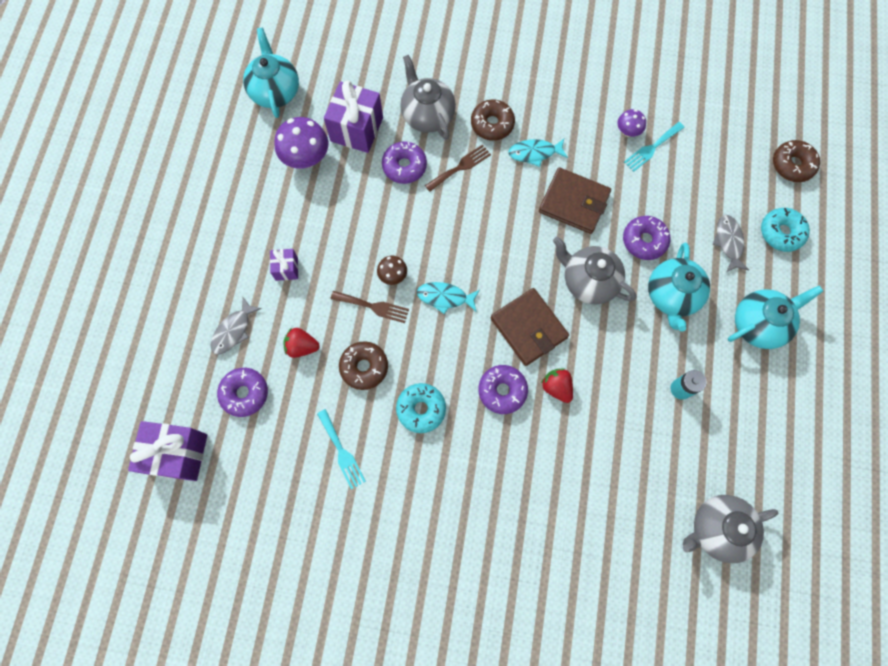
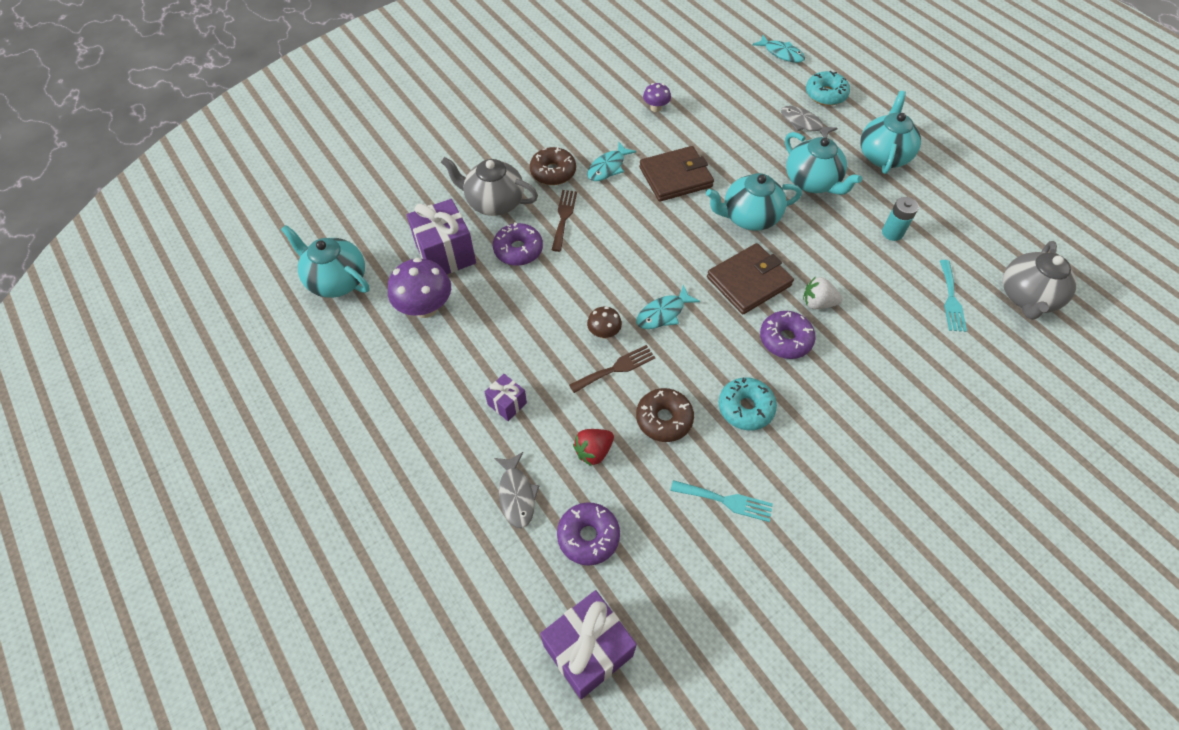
camera: 45 degrees left, 15 degrees down
(528, 328) = (749, 281): brown wallet -> brown wallet turned 45 degrees counterclockwise
(556, 387) = (817, 303): red strawberry -> white strawberry
(588, 281) = (749, 217): grey teapot -> turquoise teapot
(644, 241) = (752, 163): purple donut -> none
(652, 148) = (684, 106): turquoise fork -> turquoise fork (951, 299)
(792, 165) = (781, 53): brown donut -> turquoise fish

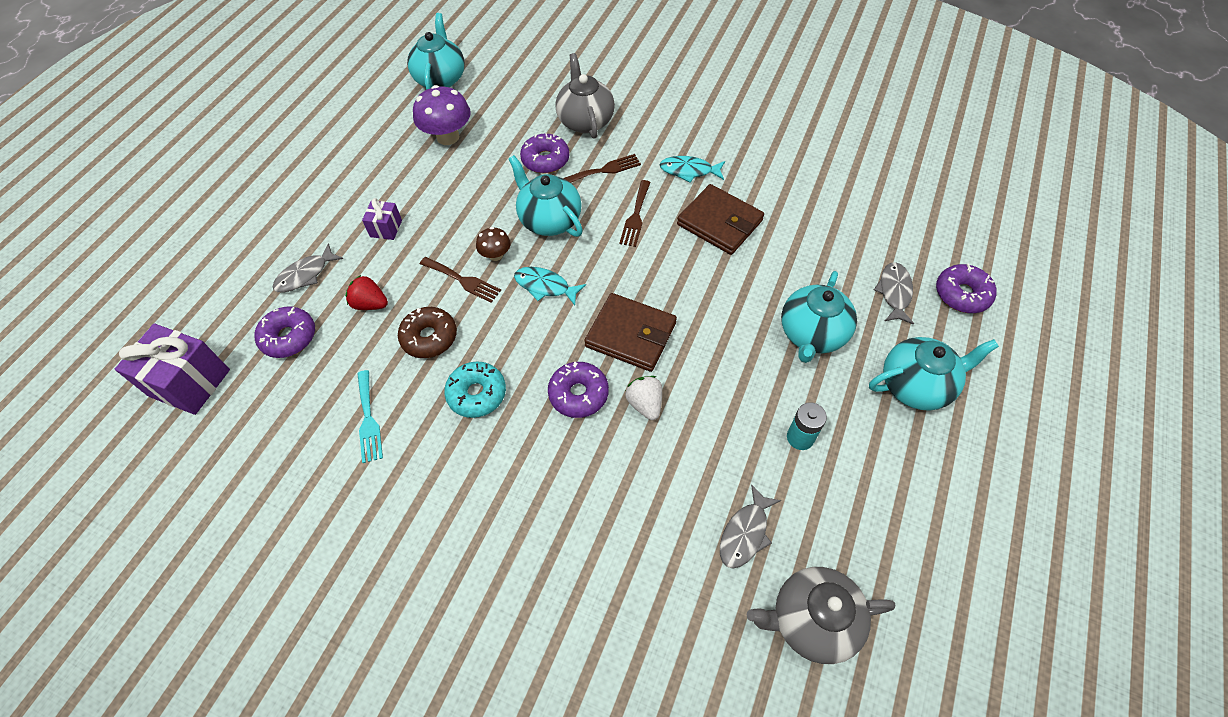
camera: 60 degrees right, 0 degrees up
(445, 254) = (508, 121): purple gift -> none
(553, 172) = (651, 139): brown donut -> none
(631, 222) = (635, 216): none -> brown fork
(655, 108) = (798, 168): purple mushroom -> none
(749, 217) = (715, 301): turquoise teapot -> turquoise teapot (549, 220)
(781, 53) = (987, 230): turquoise fish -> none
(825, 94) = (962, 294): turquoise donut -> purple donut
(951, 299) = (745, 533): turquoise fork -> grey fish

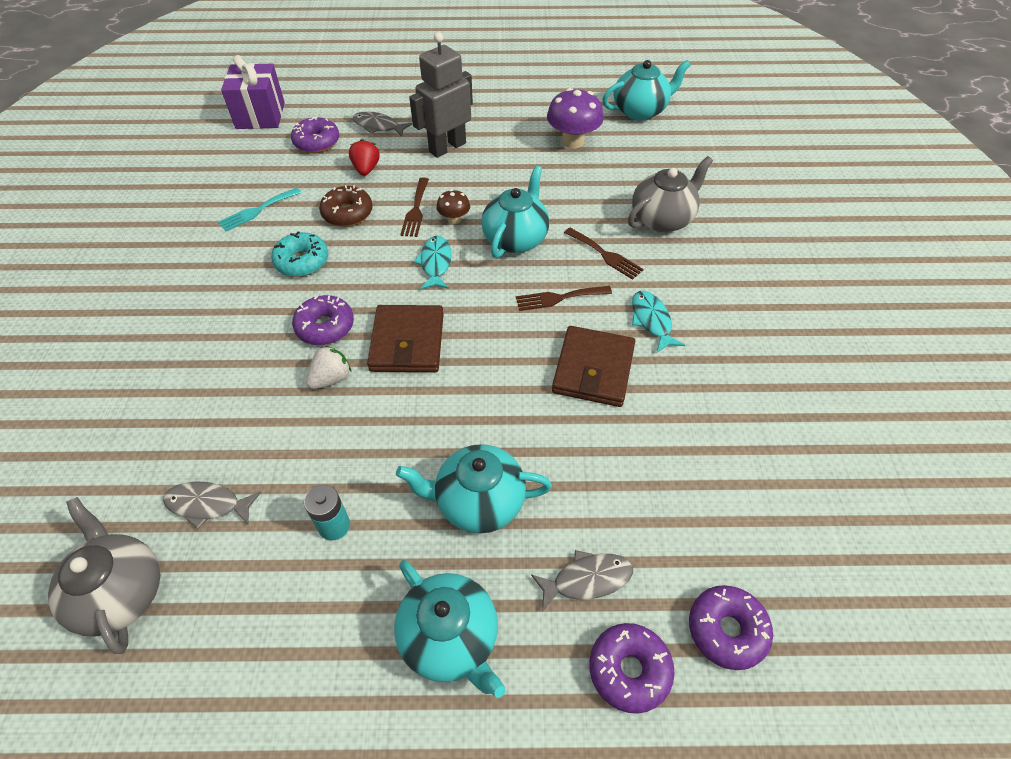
camera: 65 degrees right, 5 degrees down
(386, 228) = (447, 147): purple gift -> grey robot
(545, 160) = (589, 210): purple donut -> purple donut (726, 630)

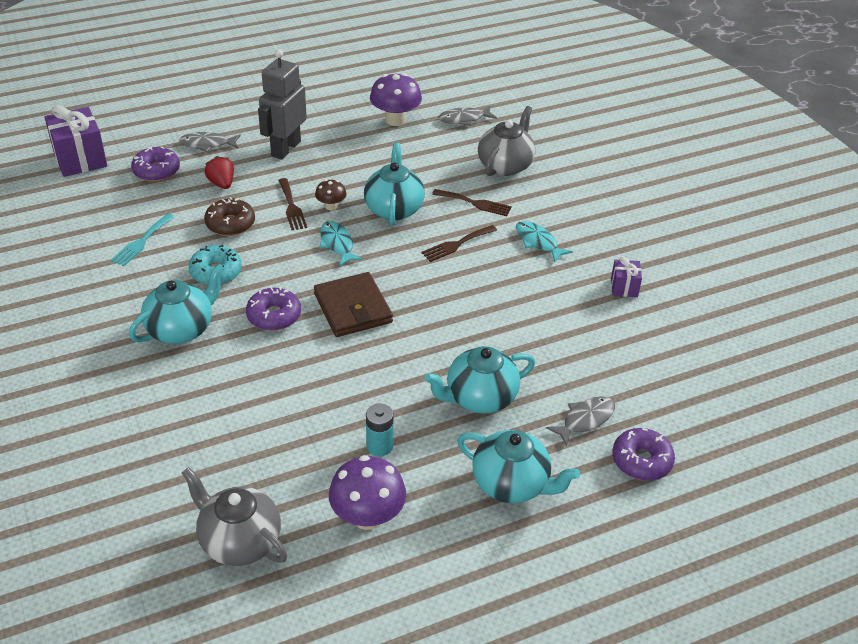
camera: 25 degrees left, 10 degrees down
(208, 505) = (266, 465): grey fish -> grey fish (464, 119)
(266, 616) = (367, 517): none -> purple mushroom
(331, 378) = (306, 351): white strawberry -> none
(593, 369) = (513, 287): brown wallet -> none
(640, 111) = (439, 82): turquoise teapot -> turquoise teapot (181, 329)
(726, 410) = (624, 287): none -> purple gift
(726, 630) = (691, 418): purple donut -> none

